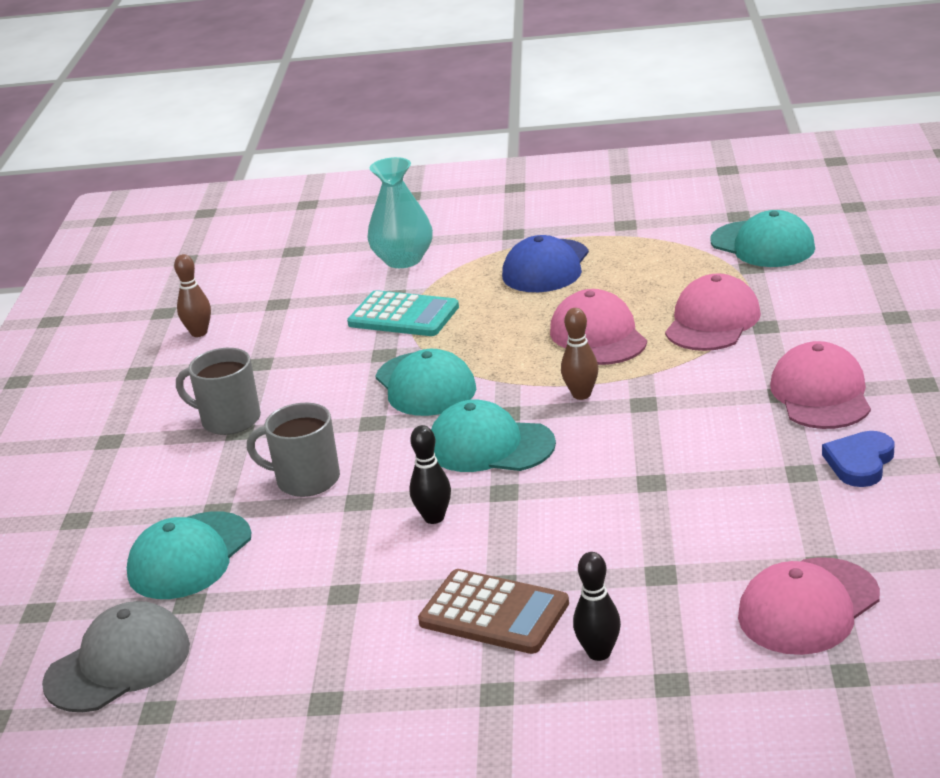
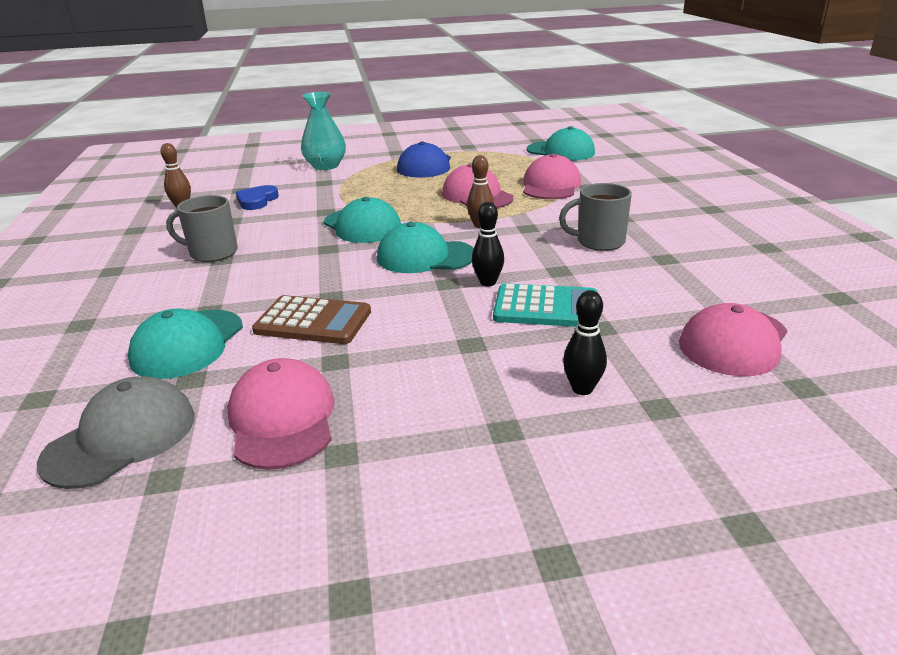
camera: 15 degrees left, 0 degrees up
(306, 480) = (283, 285): grey mug -> grey mug (599, 242)
(403, 316) = (334, 192): turquoise calculator -> turquoise calculator (546, 307)
(434, 518) = (397, 303): black bowling pin -> black bowling pin (488, 282)
(494, 613) = (475, 366): brown calculator -> brown calculator (313, 321)
(821, 394) = (648, 217): pink cap -> pink cap (282, 419)
(860, 462) = (703, 251): blue heart -> blue heart (257, 200)

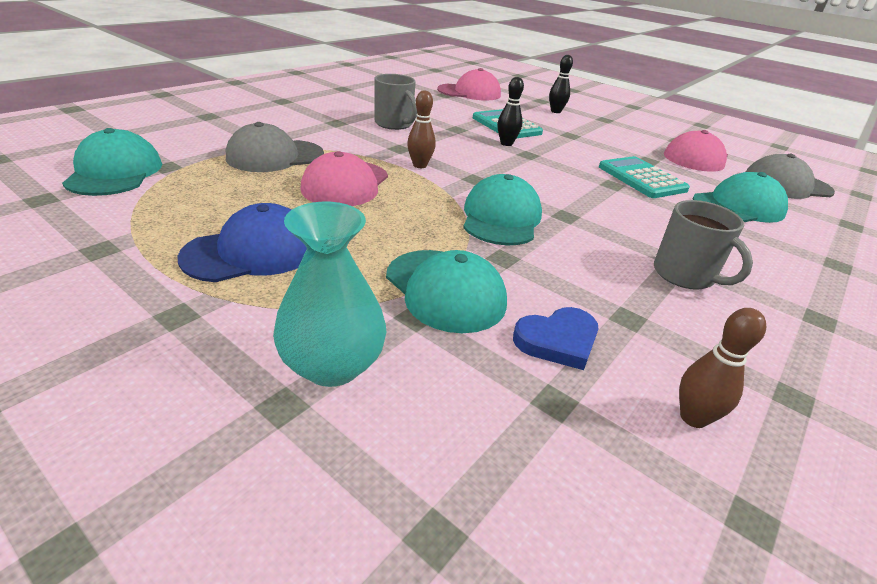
camera: 135 degrees left, 5 degrees up
(313, 321) = (641, 178): brown calculator -> turquoise calculator
(425, 257) = (508, 171): turquoise cap -> turquoise cap (445, 290)
(551, 186) = (275, 156): pink cap -> grey cap

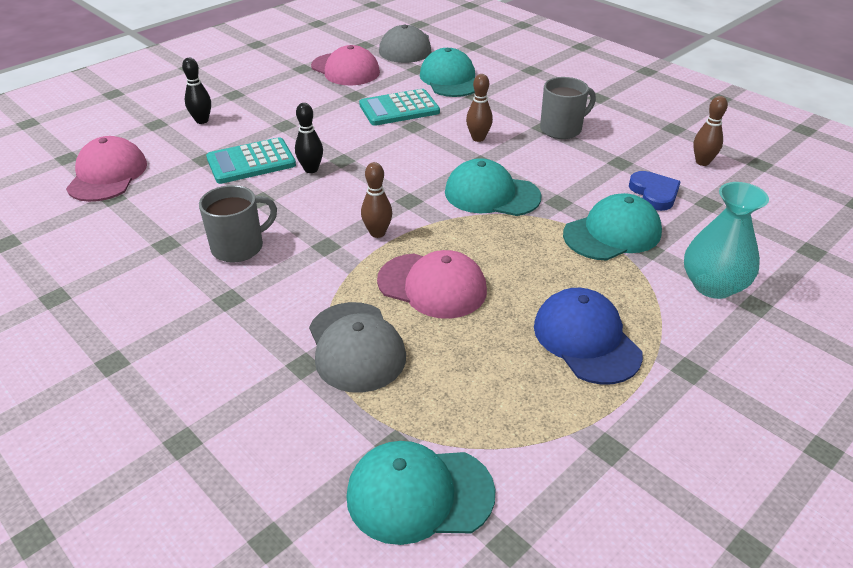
camera: 80 degrees left, 5 degrees up
(614, 216) = (478, 138): none -> brown bowling pin

